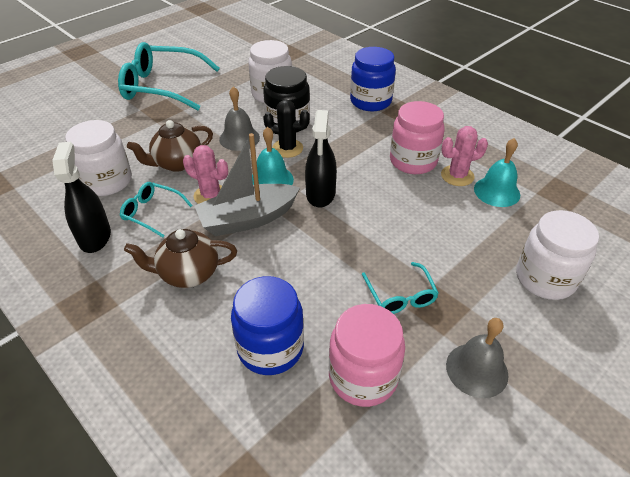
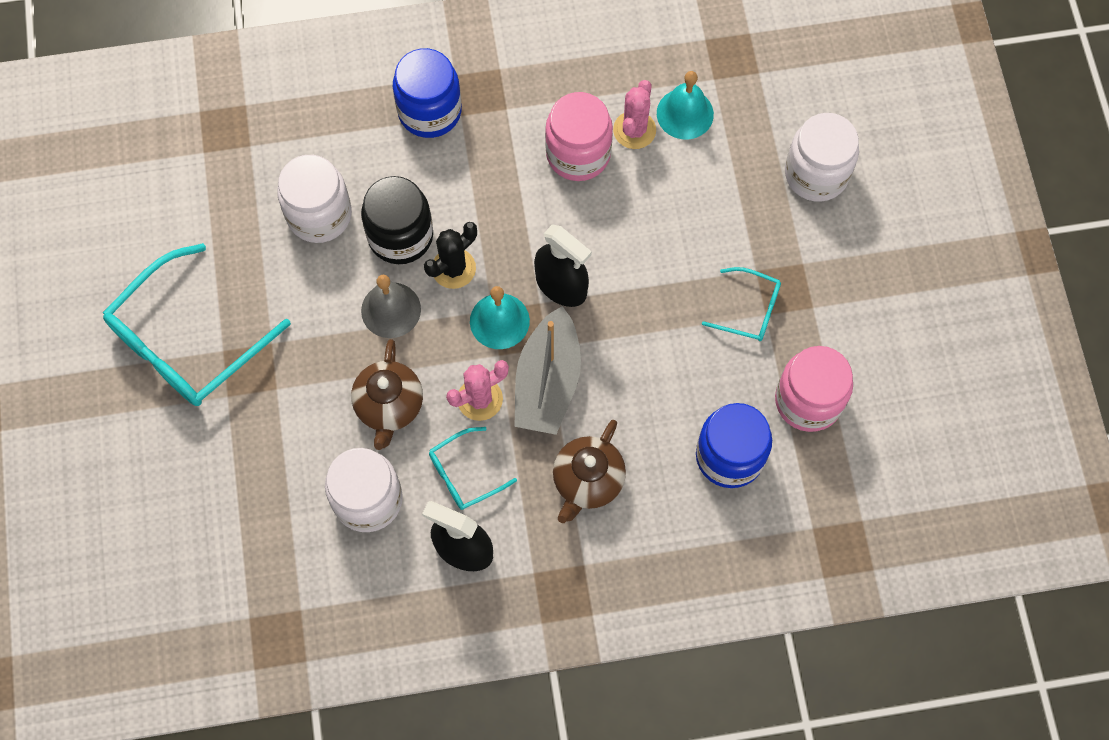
camera: 55 degrees left, 25 degrees up
(477, 370) = (861, 309): grey bell -> none

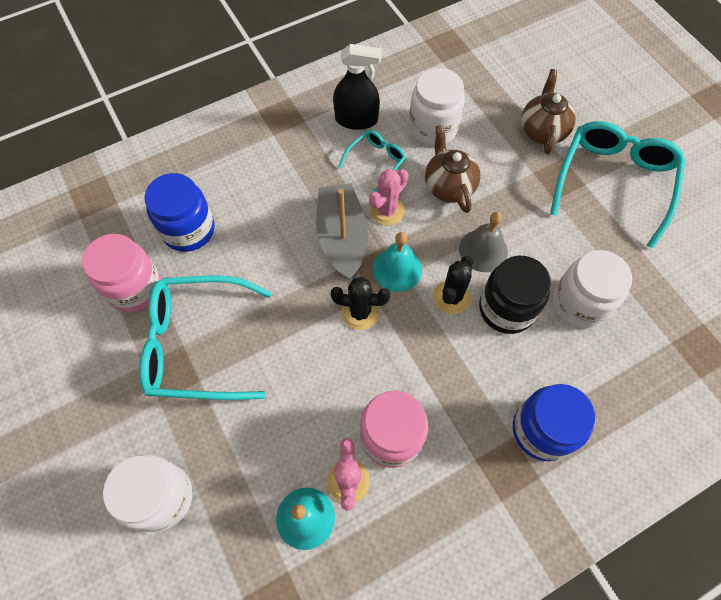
camera: 160 degrees right, 5 degrees down
(561, 285) = (360, 312): black spray bottle -> black cactus
(587, 481) = (288, 183): brown teapot -> brown teapot (542, 130)
(749, 310) = (198, 344): turquoise glasses -> turquoise glasses, size x2.03

